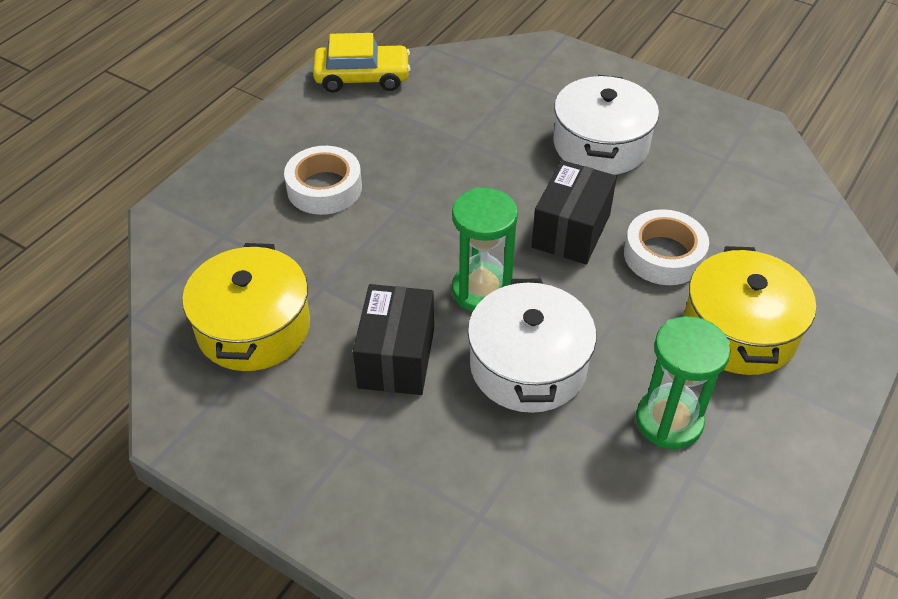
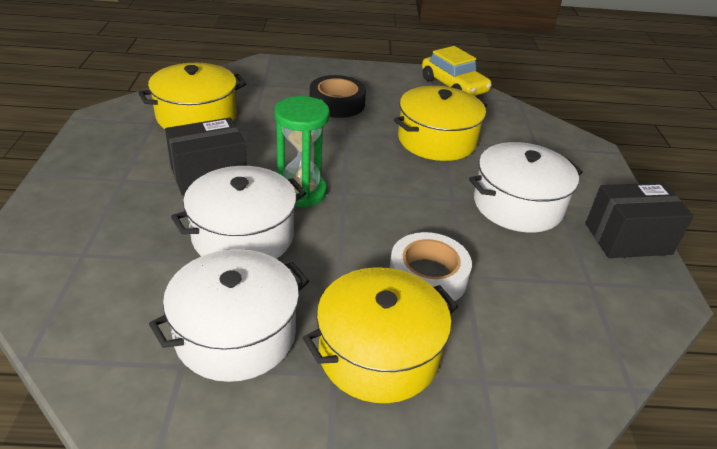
camera: 55 degrees right, 10 degrees down
(324, 188) = (337, 103): white tape -> black tape
(458, 144) = (436, 140): none -> yellow pot
(571, 231) = (403, 217): black box -> black box (628, 239)
(669, 421) = (235, 334): green hourglass -> white pot

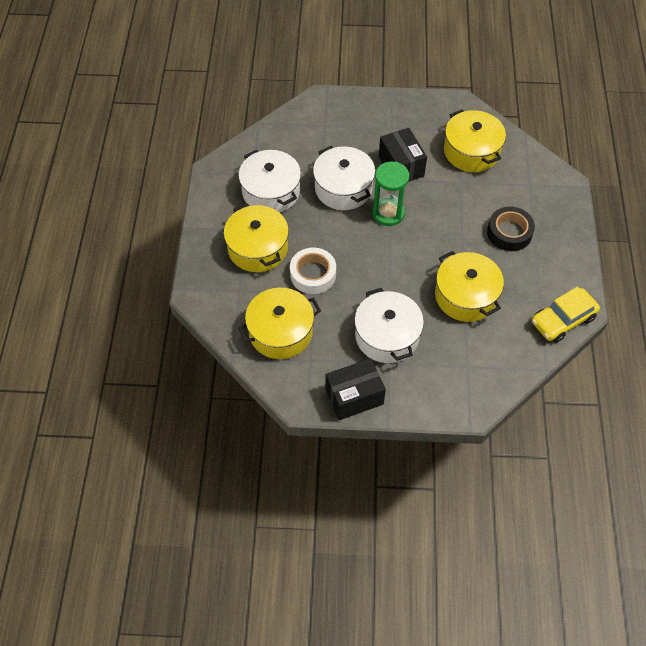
camera: 95 degrees right, 20 degrees up
(553, 318) = (280, 332): none -> yellow pot
(628, 239) = (354, 397): black box -> black box turned 75 degrees clockwise

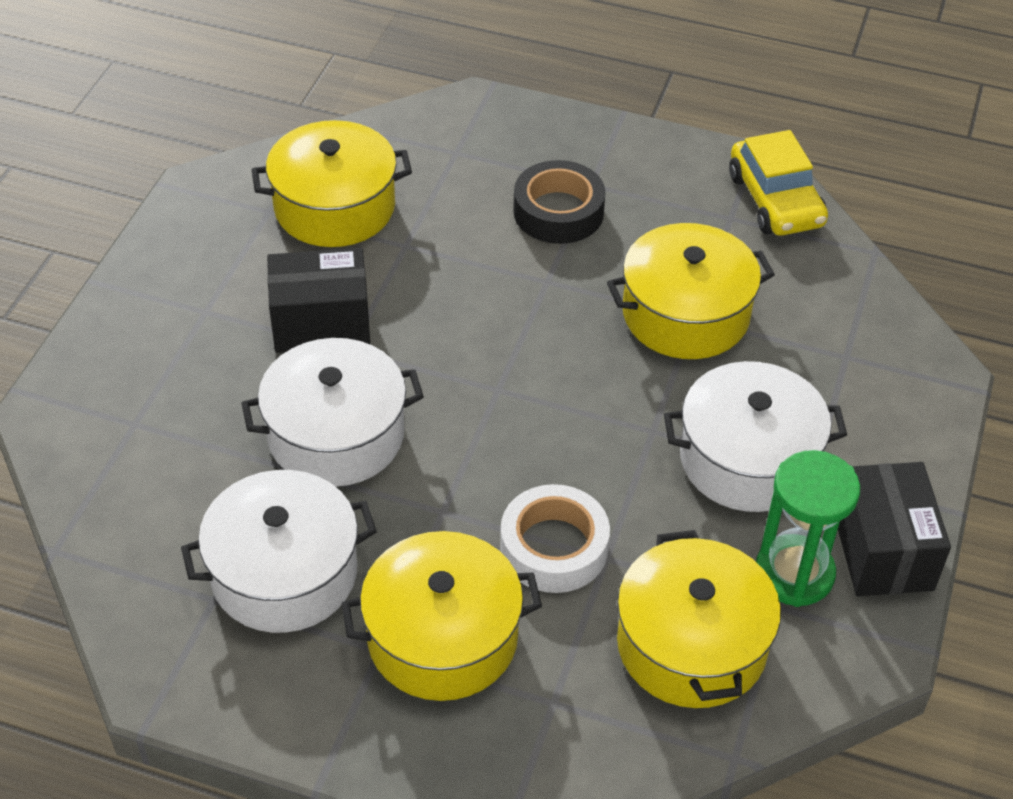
camera: 75 degrees left, 10 degrees down
(388, 213) = (438, 377): green hourglass -> green hourglass (794, 573)

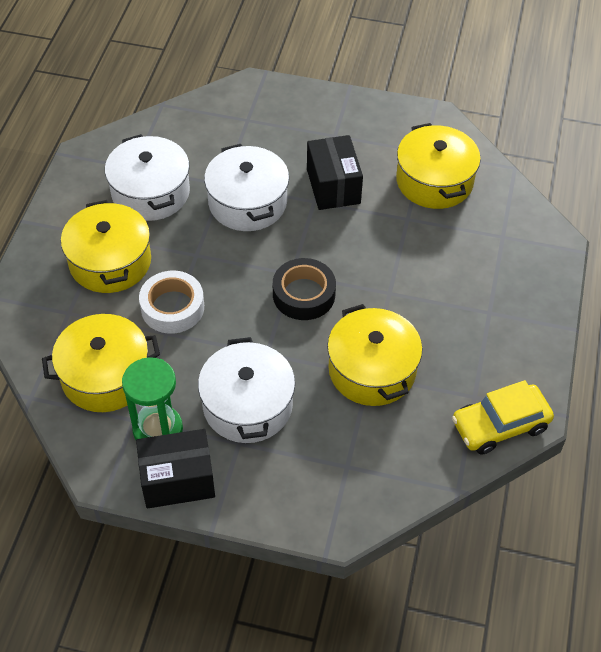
camera: 85 degrees right, 5 degrees up
(558, 212) = (457, 295): black tape -> black tape (304, 294)

